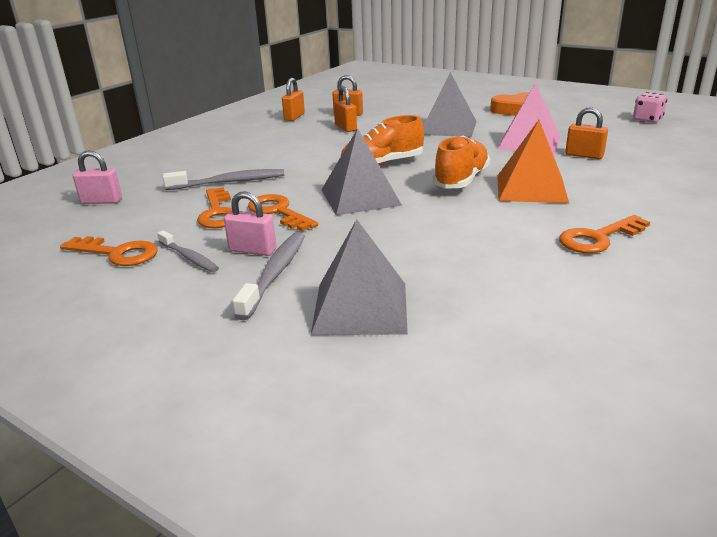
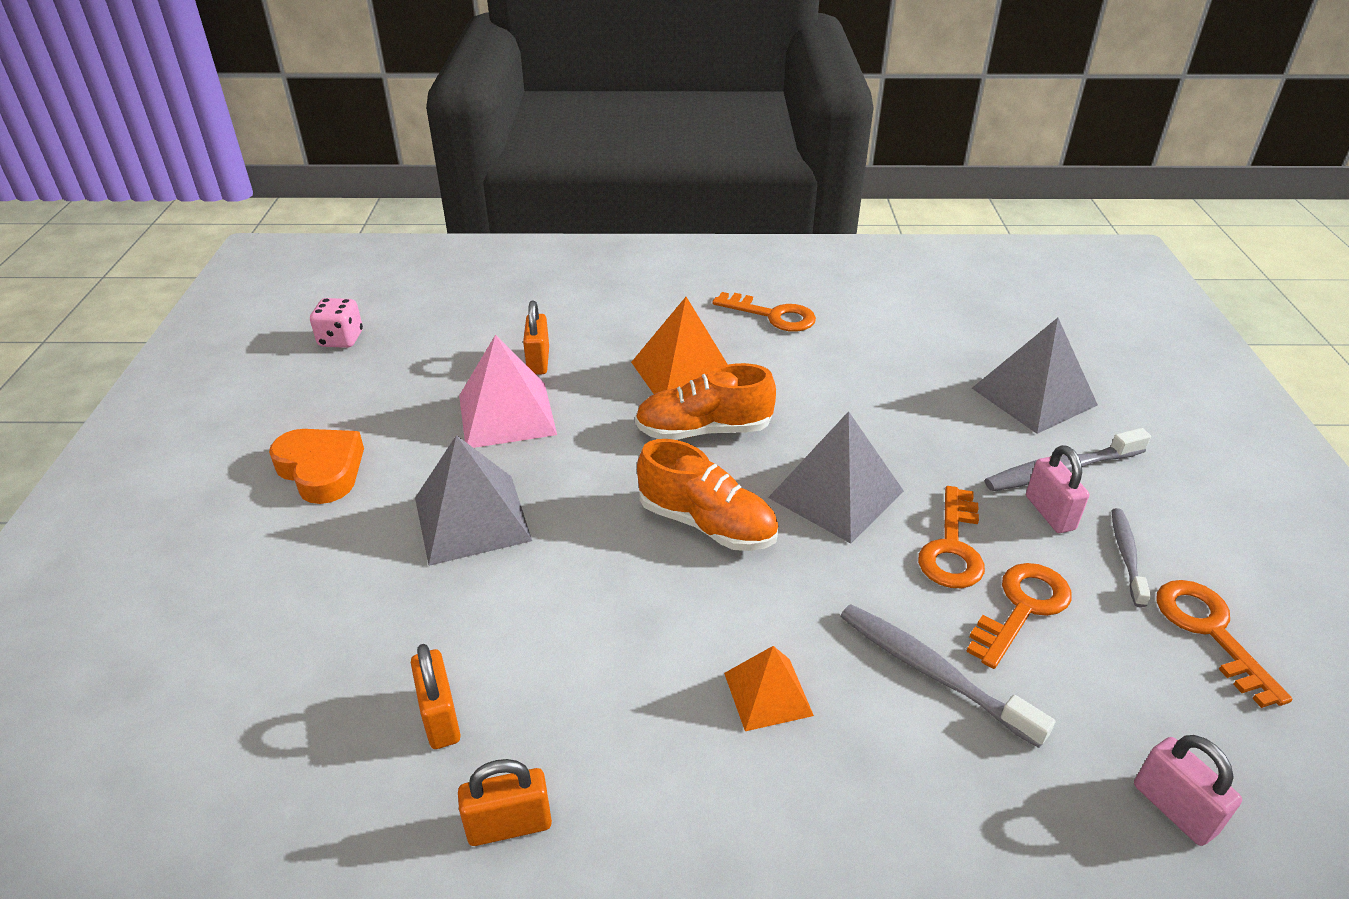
camera: 125 degrees left, 10 degrees up
(275, 154) = (767, 694): none -> orange pyramid
(345, 128) = (546, 667): orange padlock -> none

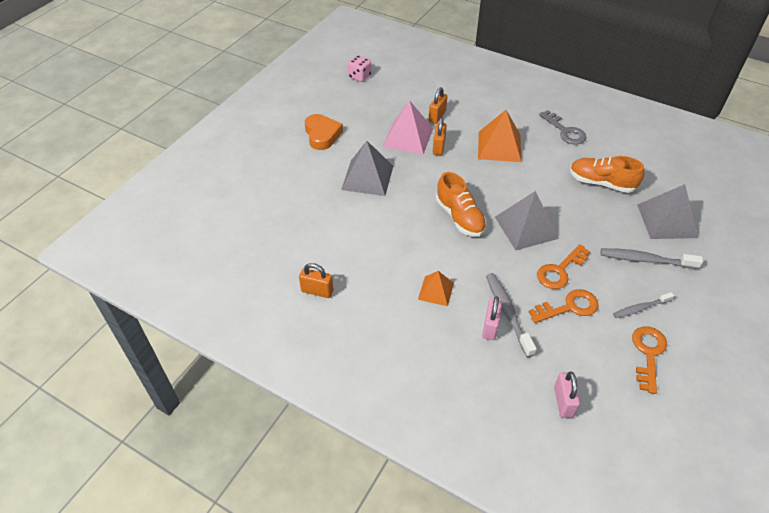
camera: 30 degrees right, 10 degrees up
(440, 717) = (314, 246): orange padlock -> orange padlock (438, 147)
(704, 430) = (488, 176): orange shoe -> orange shoe (601, 183)
(772, 315) = (565, 131): orange key -> grey key
(1049, 513) = (621, 275): pink padlock -> pink padlock (490, 327)
(1126, 555) = (640, 308): grey toothbrush -> grey toothbrush turned 150 degrees counterclockwise

